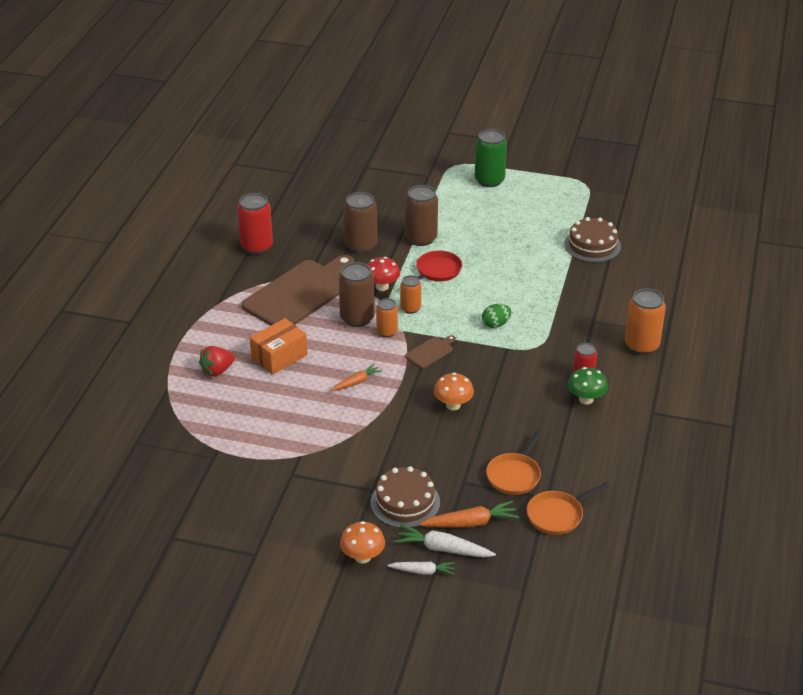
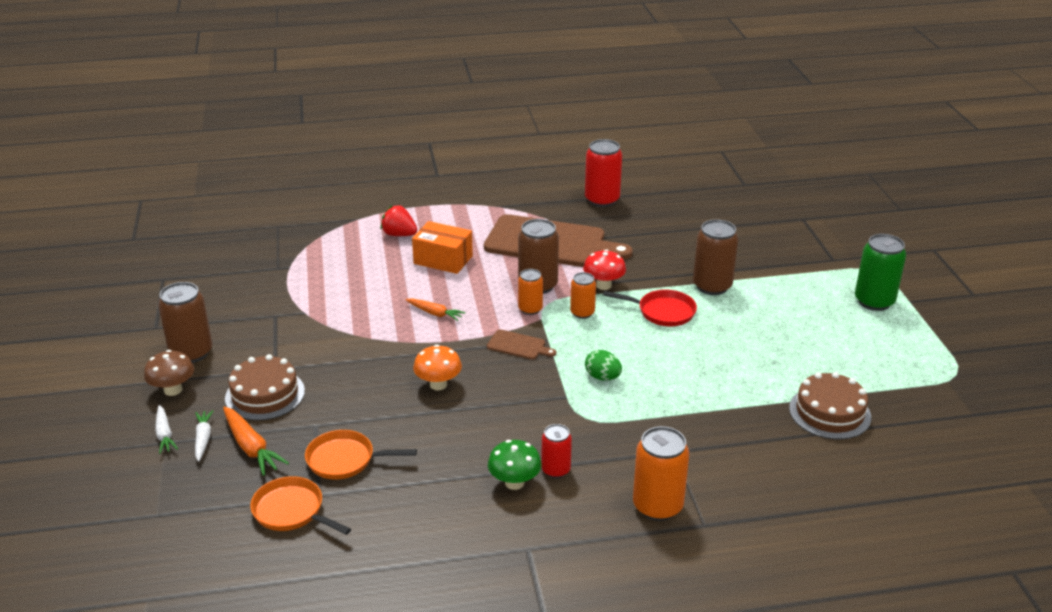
camera: 65 degrees right, 5 degrees down
(361, 245) = (661, 254): brown can -> brown can (191, 353)
(362, 557) = (173, 390): orange mushroom -> brown mushroom
(443, 549) = (203, 439): white carrot -> white carrot, size x0.65

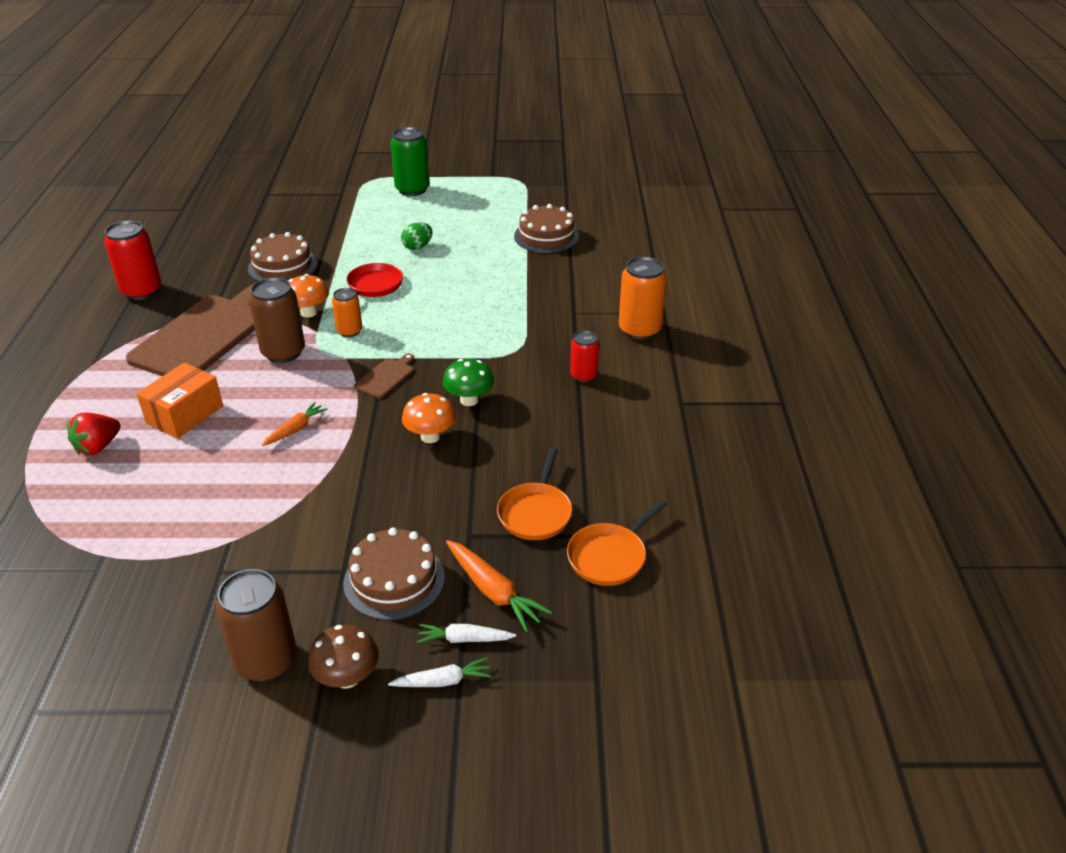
camera: 80 degrees left, 5 degrees up
(251, 447) = (494, 591): orange carrot -> orange carrot turned 75 degrees clockwise
(514, 483) = (596, 401): green mushroom -> green mushroom (469, 400)
(530, 309) = (325, 362): orange can -> none
(602, 377) = (459, 333): green egg -> green egg (417, 247)
(603, 285) = (309, 312): red mushroom -> orange mushroom
(674, 256) = (282, 266): none -> brown cake
(712, 286) = (346, 255): brown can -> none

